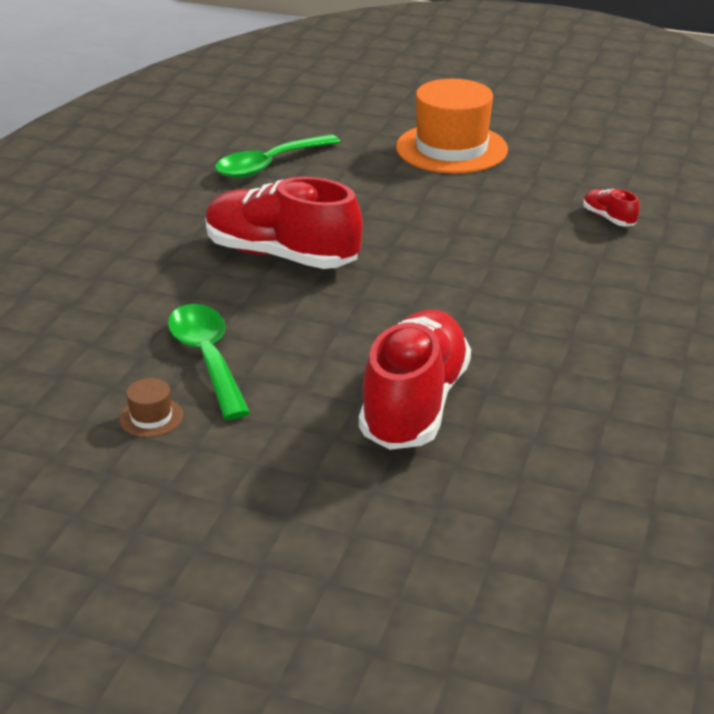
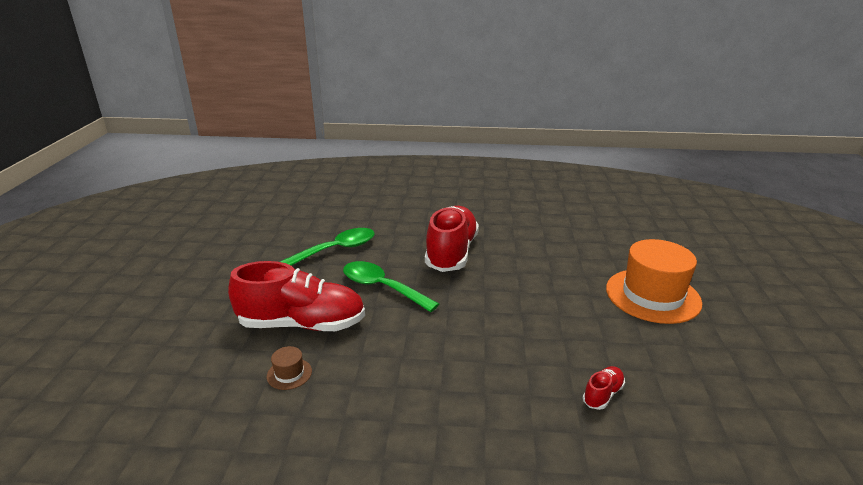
camera: 75 degrees right, 5 degrees down
(151, 417) = (282, 245): brown hat -> brown hat (289, 374)
(269, 165) = (559, 230): green spoon -> green spoon (382, 287)

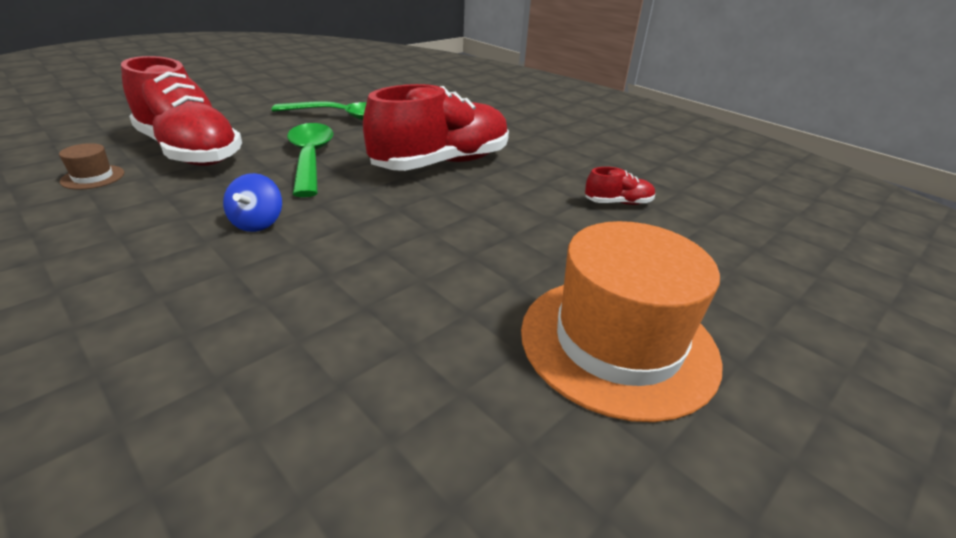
camera: 40 degrees right, 5 degrees up
(444, 336) = (257, 223): none -> blue spinning top
(602, 394) = (252, 405): red shoe -> red shoe (618, 203)

